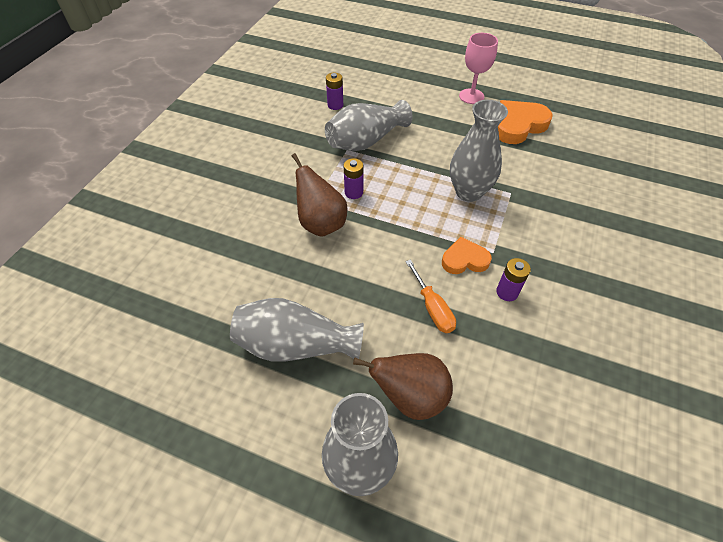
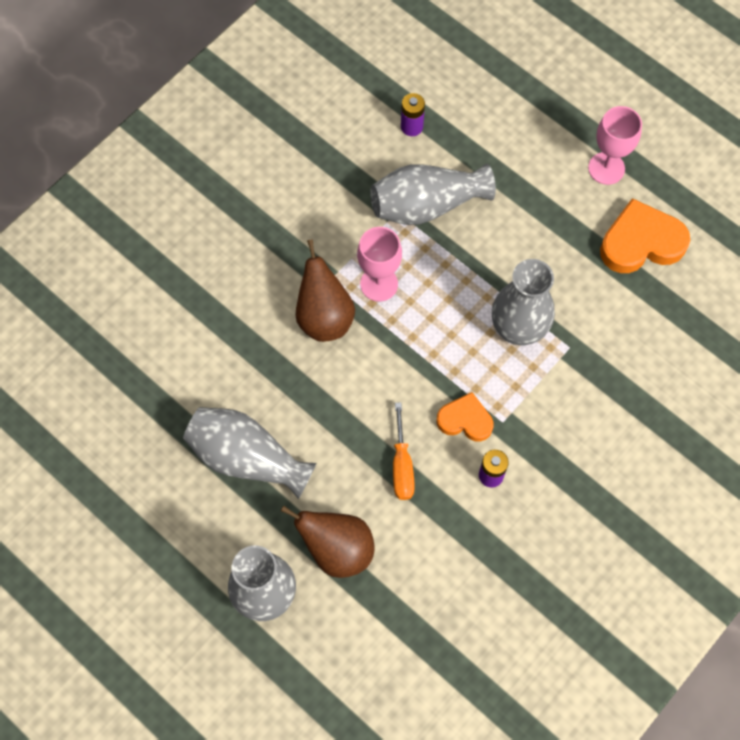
camera: 20 degrees right, 15 degrees up
(353, 192) = (379, 284): purple battery -> pink goblet

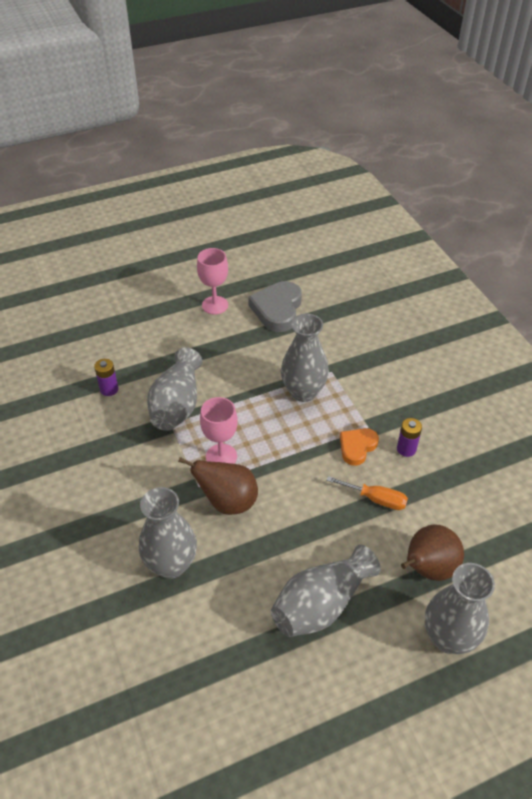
camera: 65 degrees left, 20 degrees down
(227, 299) = (171, 564): none -> grey vase
(641, 242) = (277, 309): orange heart -> grey heart

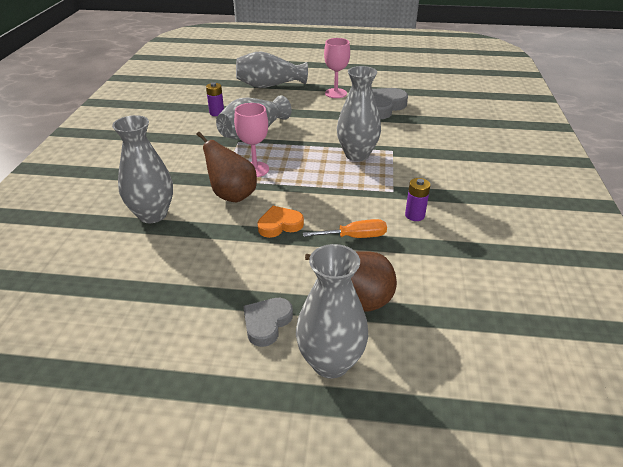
camera: 30 degrees right, 10 degrees down
(321, 604) = (238, 285): grey vase -> grey vase (269, 85)
(357, 447) = (370, 200): orange heart -> orange heart (279, 225)
(375, 499) = (355, 237): orange screwdriver -> orange screwdriver turned 60 degrees counterclockwise
(375, 629) = (267, 323): none -> grey heart

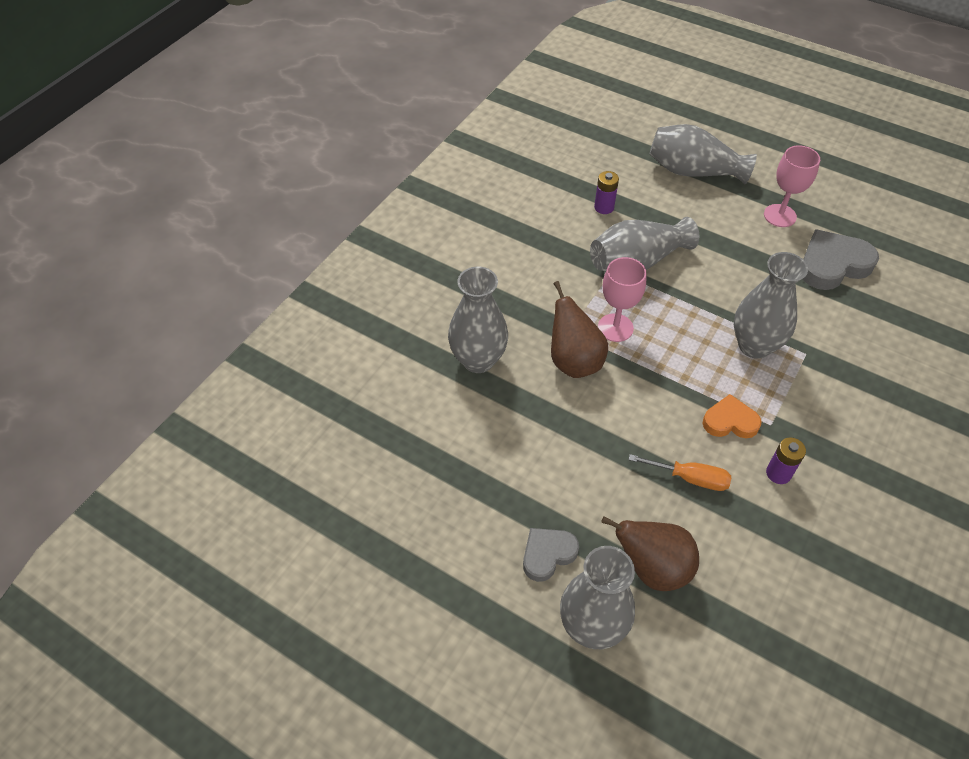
camera: 25 degrees right, 15 degrees up
(279, 225) = (611, 427): orange heart -> orange heart (730, 421)

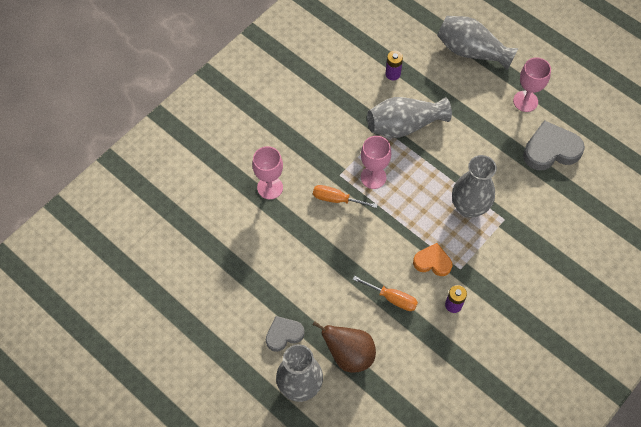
camera: 10 degrees right, 10 degrees up
(478, 360) = (270, 187): grey vase -> pink goblet
(574, 361) = (336, 199): brown pear -> orange screwdriver

